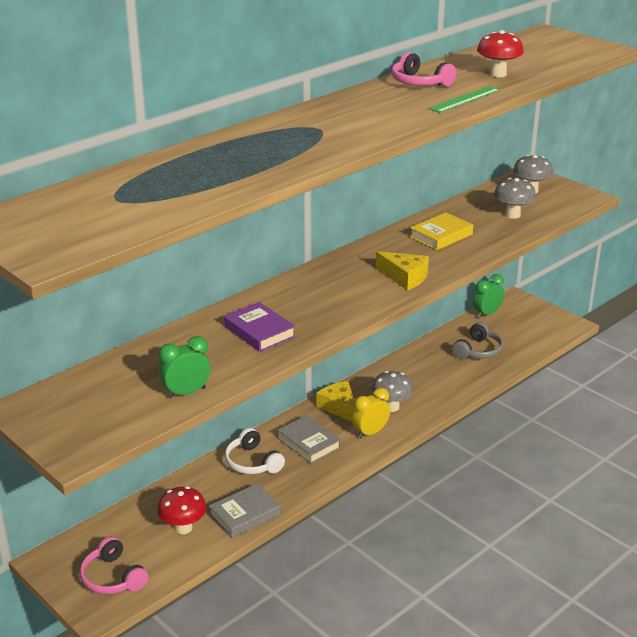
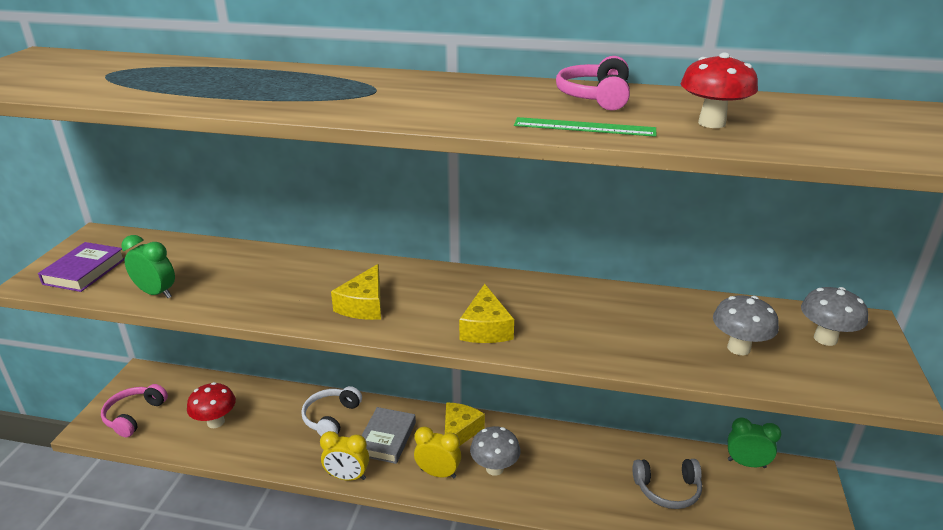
camera: 55 degrees right, 0 degrees up
(244, 514) = (254, 449): grey book -> none
(259, 331) = (292, 287): purple book -> purple book (85, 271)
(322, 310) = (364, 305): none -> yellow cheese
(329, 476) = (347, 477): none -> yellow clock
(441, 235) = (610, 316): yellow book -> none

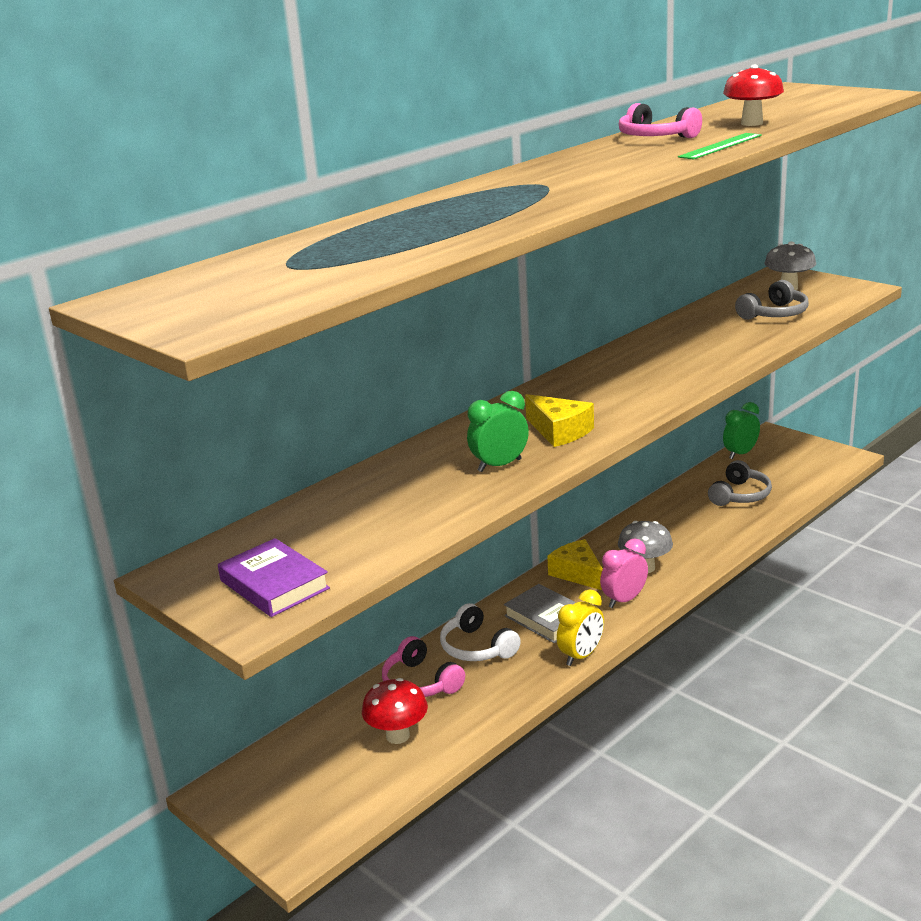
camera: 55 degrees left, 5 degrees down
(134, 415) = (310, 807): pink headphones -> pink headphones (420, 682)
(156, 293) = (397, 538): green clock -> green clock (499, 465)
(438, 473) = (624, 600): yellow clock -> pink clock
(485, 328) = (657, 388): yellow cheese -> none
(738, 348) = (774, 314): grey mushroom -> grey headphones

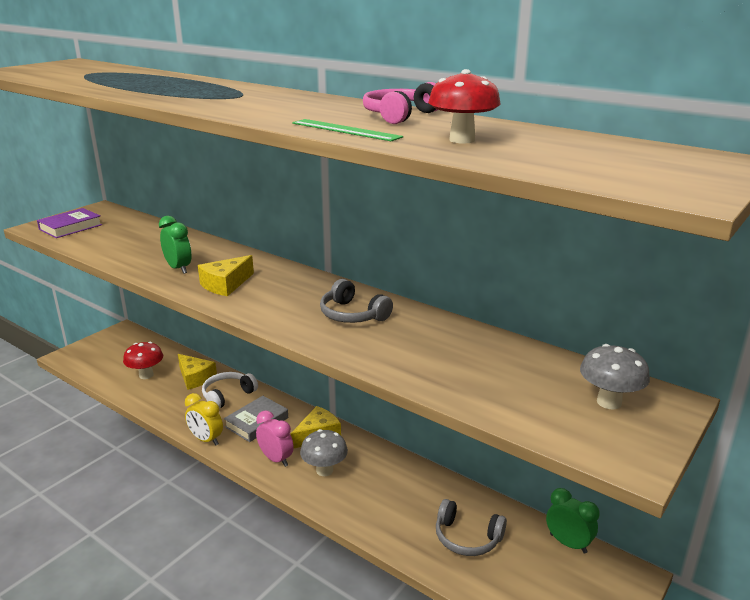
camera: 80 degrees right, 0 degrees up
(420, 682) = (195, 378): pink headphones -> yellow cheese
(774, 314) = (507, 387): grey headphones -> grey headphones (352, 315)

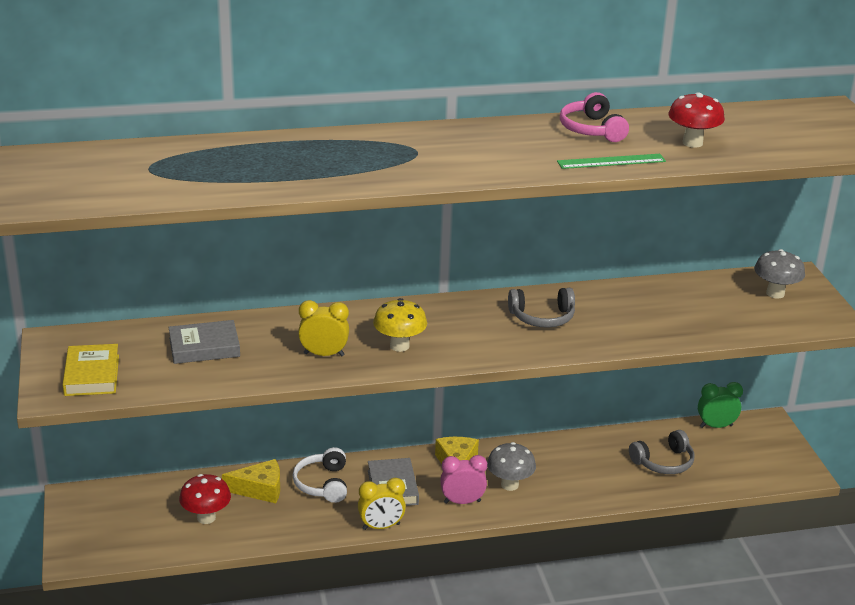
camera: 50 degrees left, 5 degrees up
(70, 227) = (92, 375): purple book -> yellow book
(141, 238) = (204, 347): none -> grey book
(178, 268) = (324, 354): green clock -> yellow clock
(225, 284) = (399, 346): yellow cheese -> yellow mushroom

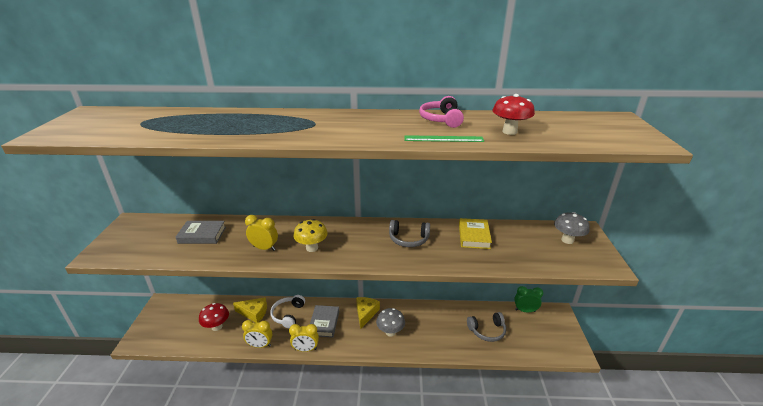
camera: 15 degrees right, 0 degrees up
(92, 375) = (128, 245): yellow book -> yellow book (474, 236)
(300, 532) = (260, 345): none -> yellow clock
(462, 502) = (358, 339): pink clock -> none

